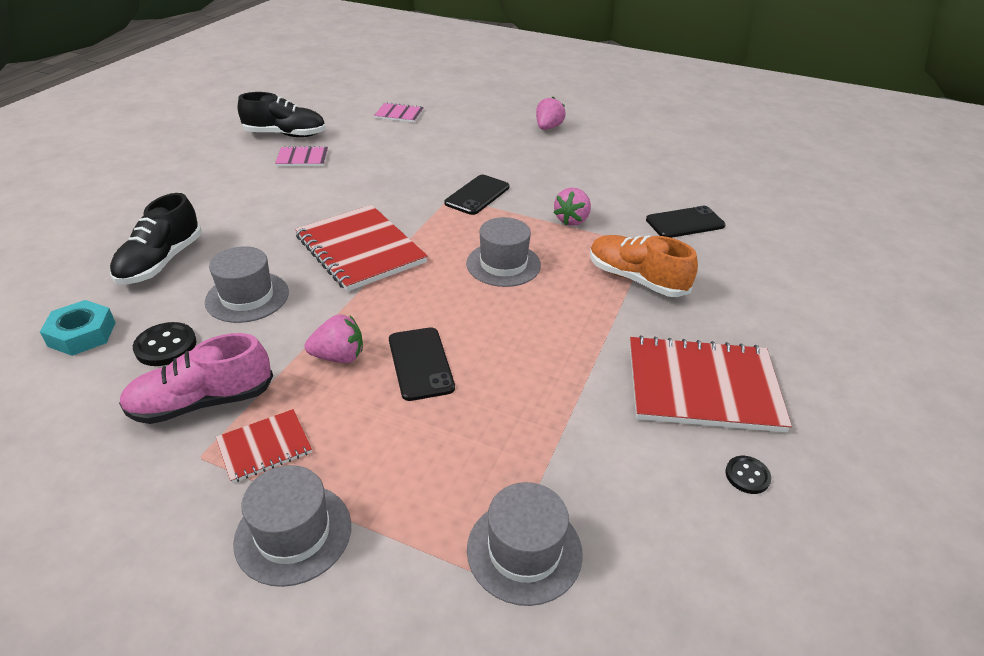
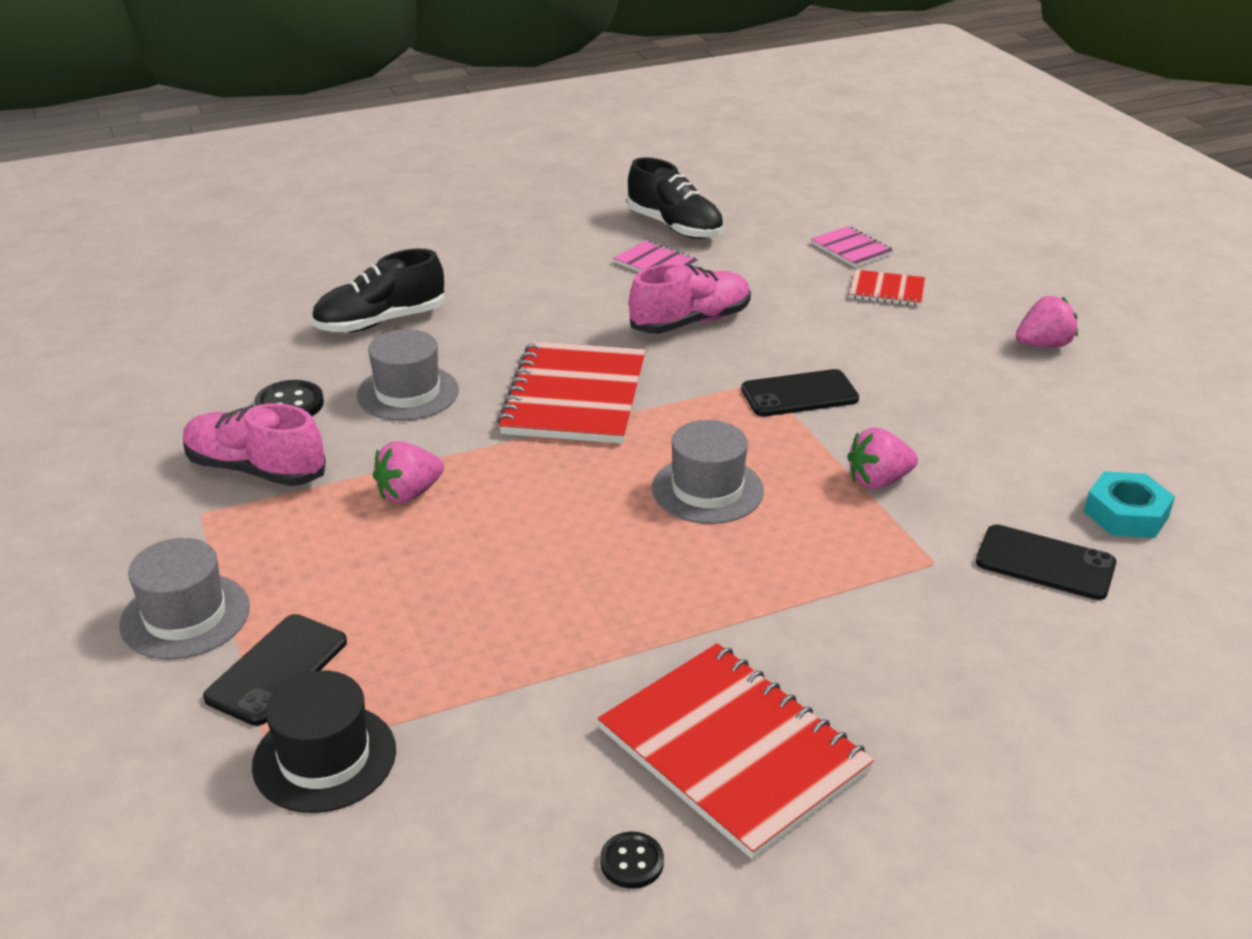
camera: 45 degrees right, 5 degrees down
(82, 334) = (245, 360): turquoise nut -> turquoise nut (1126, 514)
(264, 447) = (252, 535): red notebook -> red notebook (887, 290)
(339, 357) = (409, 493): pink strawberry -> pink strawberry turned 105 degrees clockwise
(368, 182) = (690, 322): none -> pink shoe
(420, 363) = (471, 543): black phone -> black phone (277, 669)
(524, 550) = (324, 758): grey hat -> black hat
(636, 279) = (849, 593): orange shoe -> none

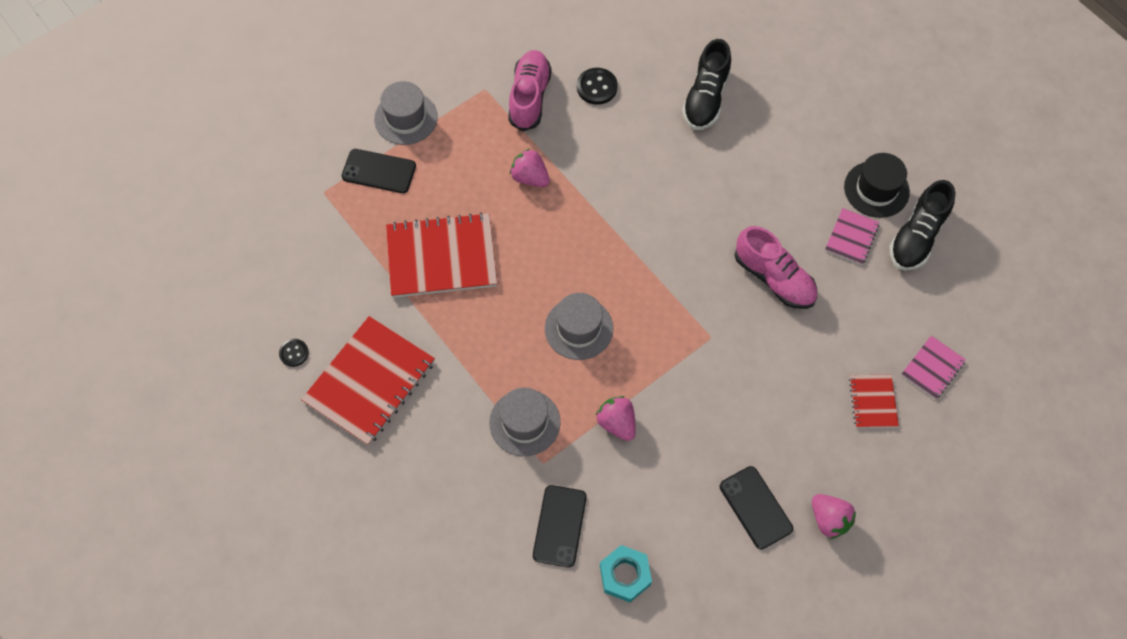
camera: 75 degrees right, 30 degrees up
(324, 758) = (328, 212): black hat -> black hat (876, 189)
(380, 322) = (705, 98): black shoe -> black shoe turned 120 degrees counterclockwise
(408, 393) = (629, 142): grey hat -> grey hat (524, 422)
(575, 396) = (656, 232): red notebook -> red notebook (441, 257)
(799, 394) = (703, 362): black phone -> black phone (755, 507)

